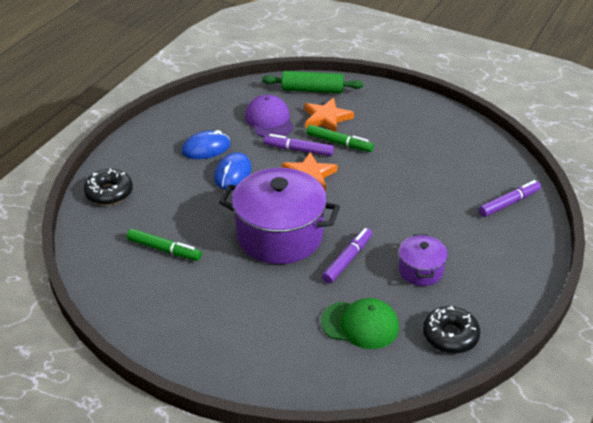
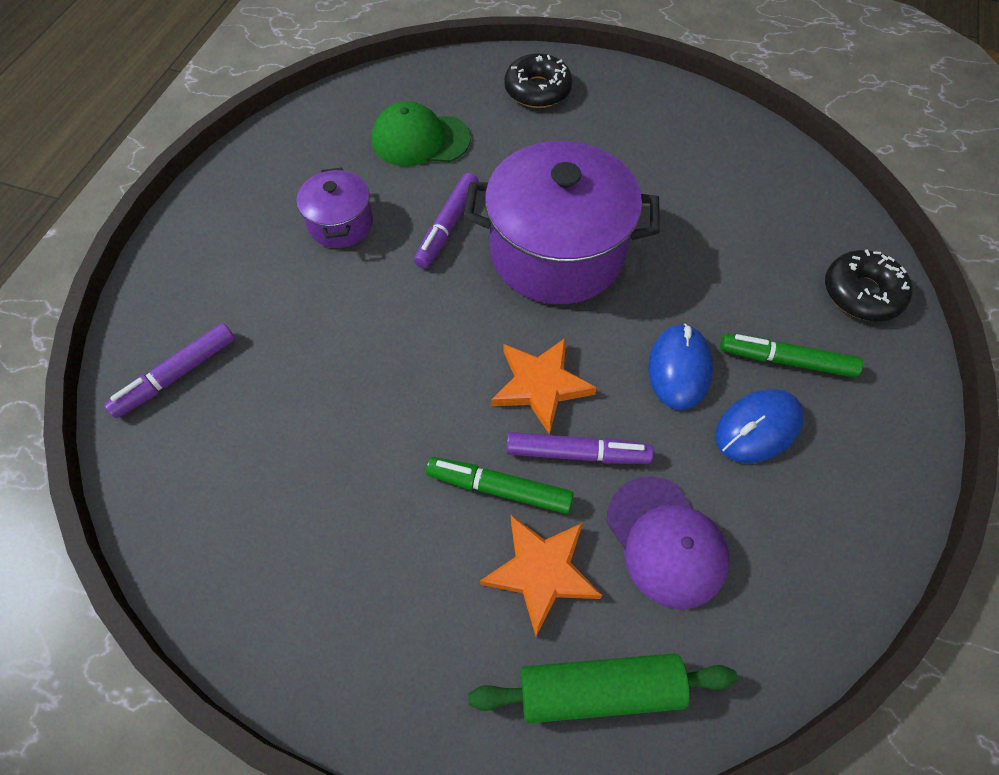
camera: 170 degrees right, 20 degrees up
(164, 249) = (714, 205): green marker -> green marker (786, 361)
(450, 335) = (307, 141): black donut -> black donut (537, 90)

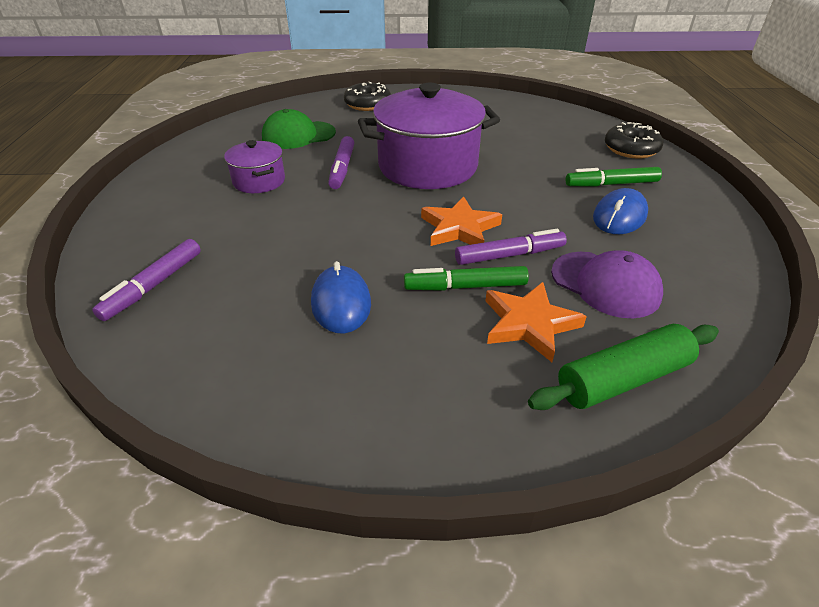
camera: 20 degrees left, 20 degrees down
(679, 369) = (548, 201): blue mouse -> blue mouse (341, 303)

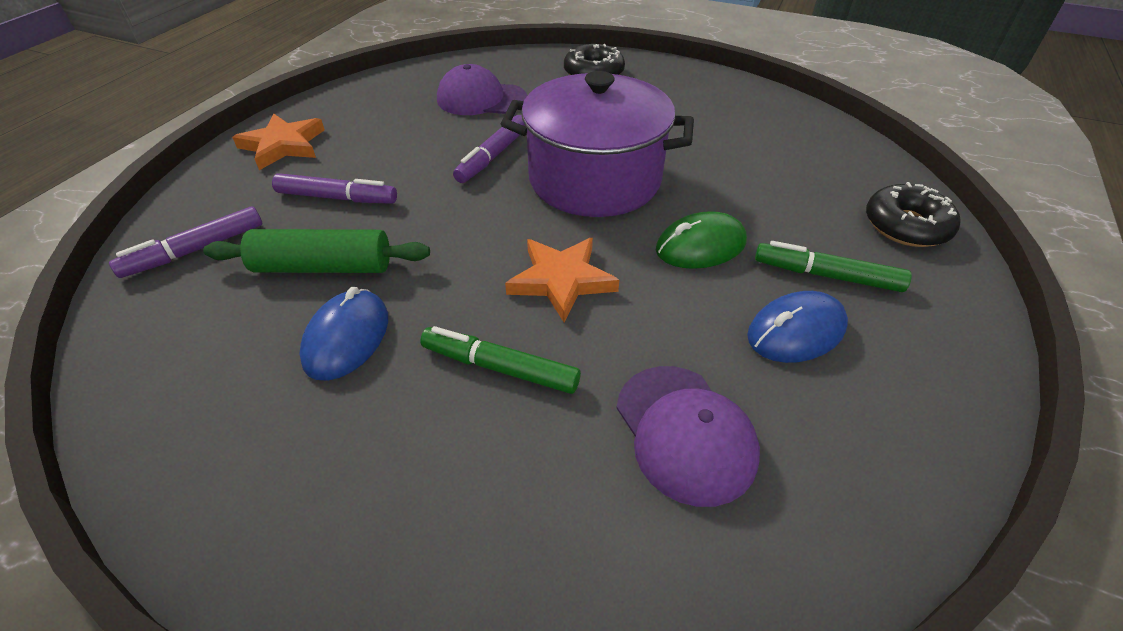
camera: 25 degrees right, 5 degrees up
(259, 181) = (392, 150): purple pot -> none
(298, 135) = (481, 99): green cap -> purple cap
(509, 255) = (592, 341): purple marker -> purple marker (337, 198)
(528, 187) = (700, 246): none -> green mouse
(529, 324) = (533, 453): orange star -> orange star (283, 145)
(622, 379) = (586, 591): green rolling pin -> green rolling pin (323, 266)

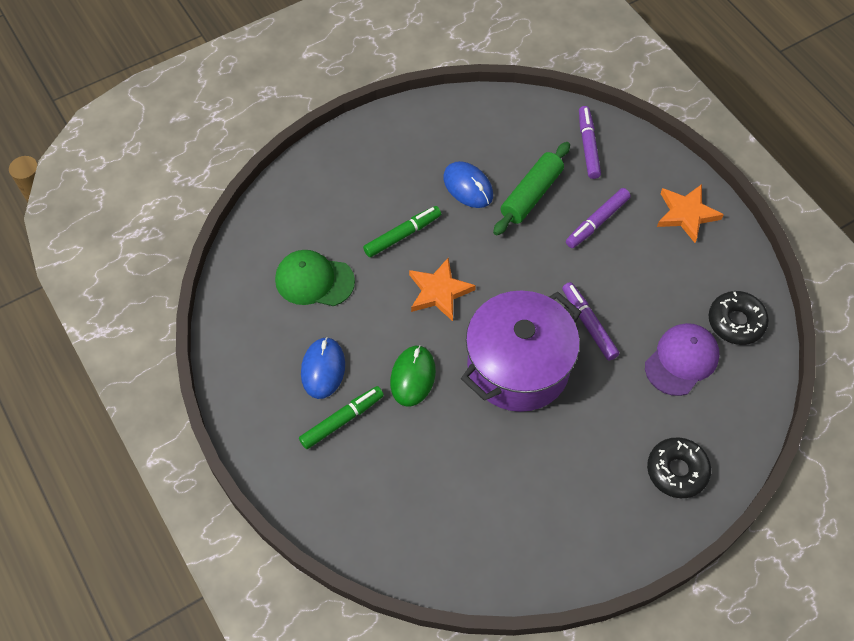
camera: 125 degrees right, 15 degrees up
(685, 433) = (314, 280): purple cap -> green cap
(906, 226) = (339, 507): black donut -> black donut (736, 322)

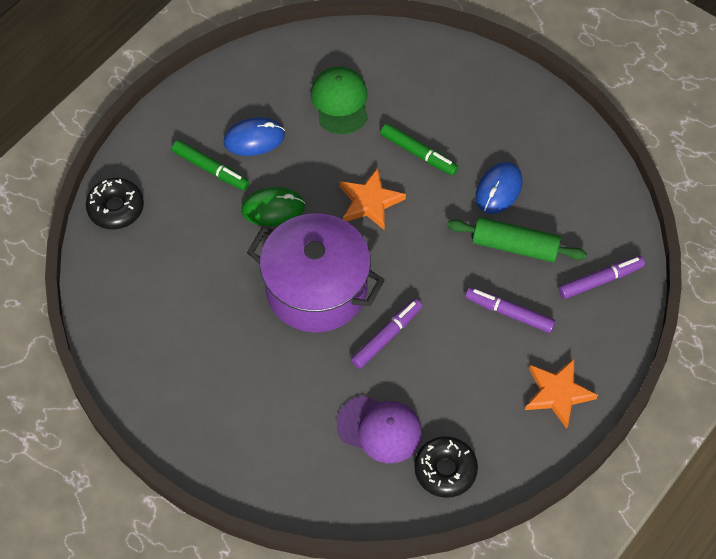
camera: 70 degrees right, 0 degrees up
(677, 471) = (258, 452): black donut -> black donut (116, 208)

